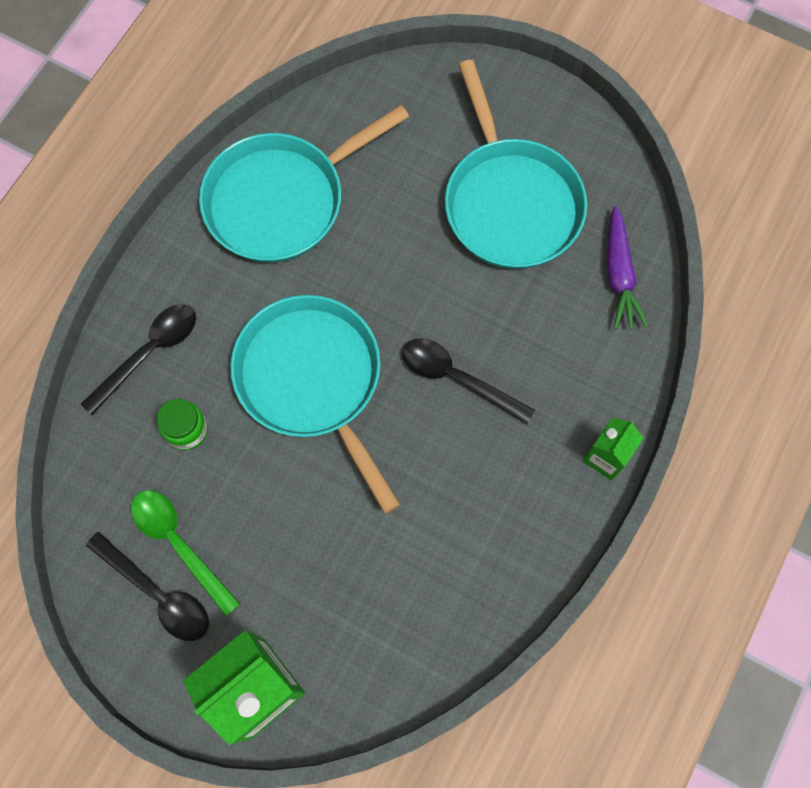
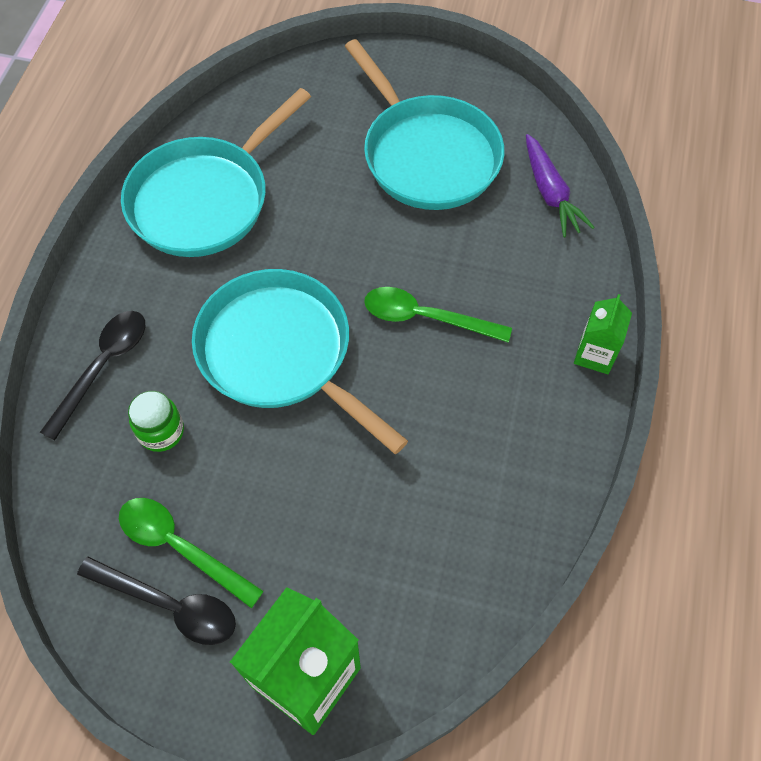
camera: 15 degrees left, 10 degrees down
(457, 378) = (426, 318): black spoon -> green spoon

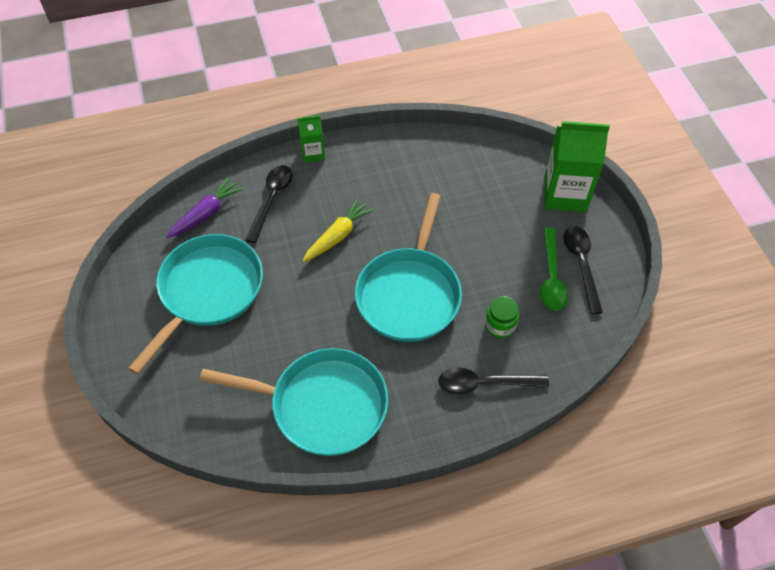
camera: 120 degrees left, 5 degrees down
(426, 318) = (338, 235): green spoon -> yellow carrot
(533, 269) = (271, 200): none -> black spoon

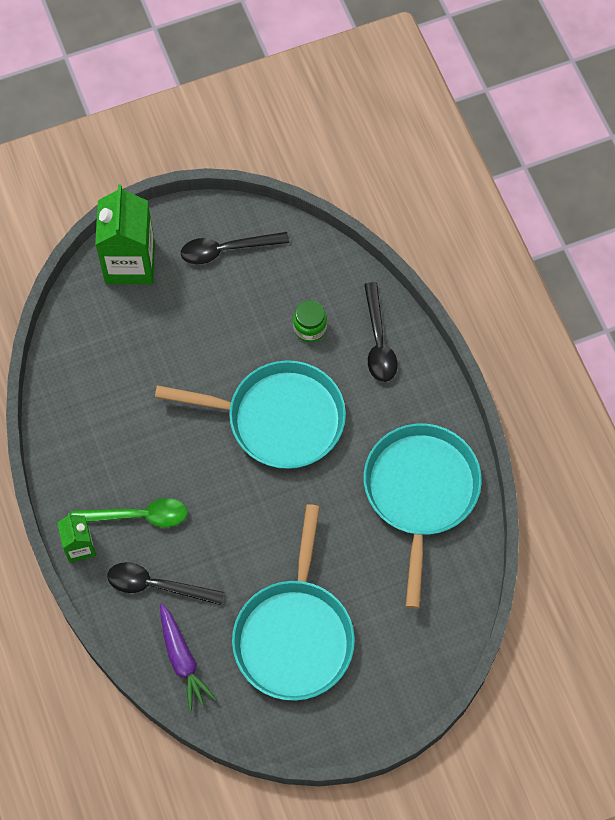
camera: 95 degrees left, 10 degrees up
(206, 213) = (183, 660): purple carrot -> purple carrot turned 150 degrees counterclockwise
(208, 291) = (294, 635): turquoise pan -> turquoise pan turned 105 degrees counterclockwise
(338, 235) = (205, 502): yellow carrot -> none
(551, 277) = (245, 279): green spoon -> green spoon (138, 516)

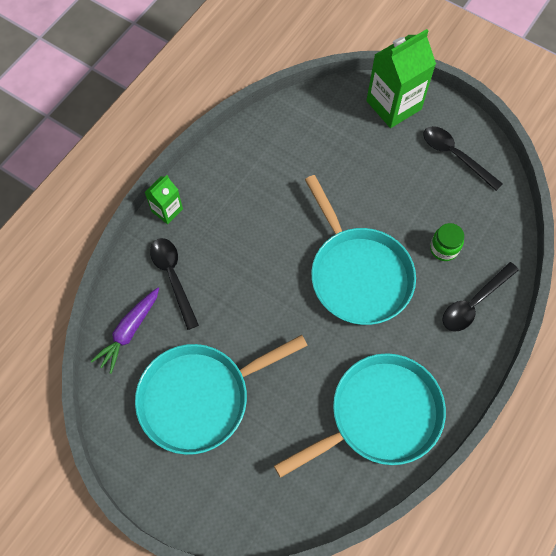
camera: 55 degrees right, 0 degrees up
(138, 516) = (215, 231): green spoon -> none

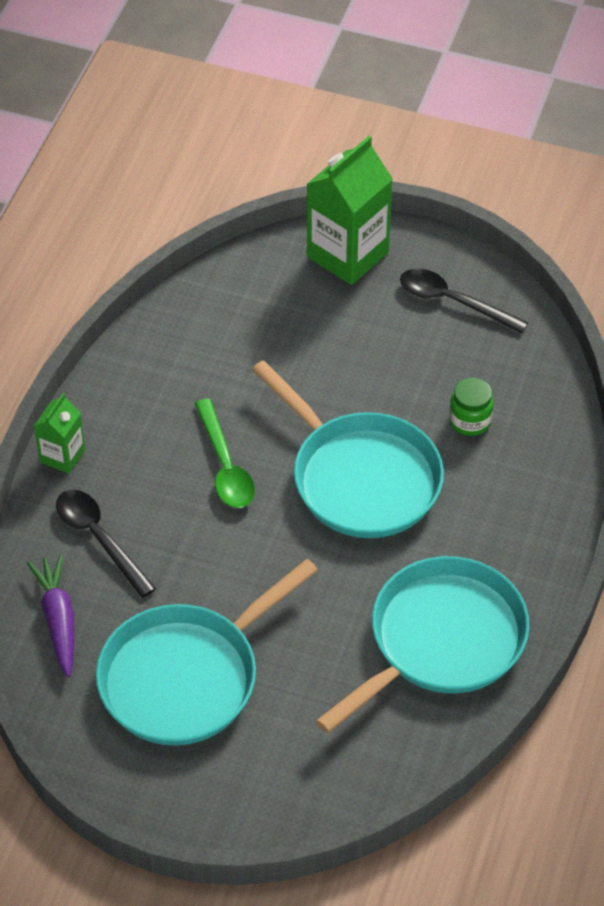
camera: 15 degrees left, 15 degrees down
(129, 332) = (58, 620): purple carrot -> purple carrot turned 150 degrees clockwise
(270, 243) = (225, 465): none -> green spoon
(474, 302) = (530, 478): black spoon -> none

